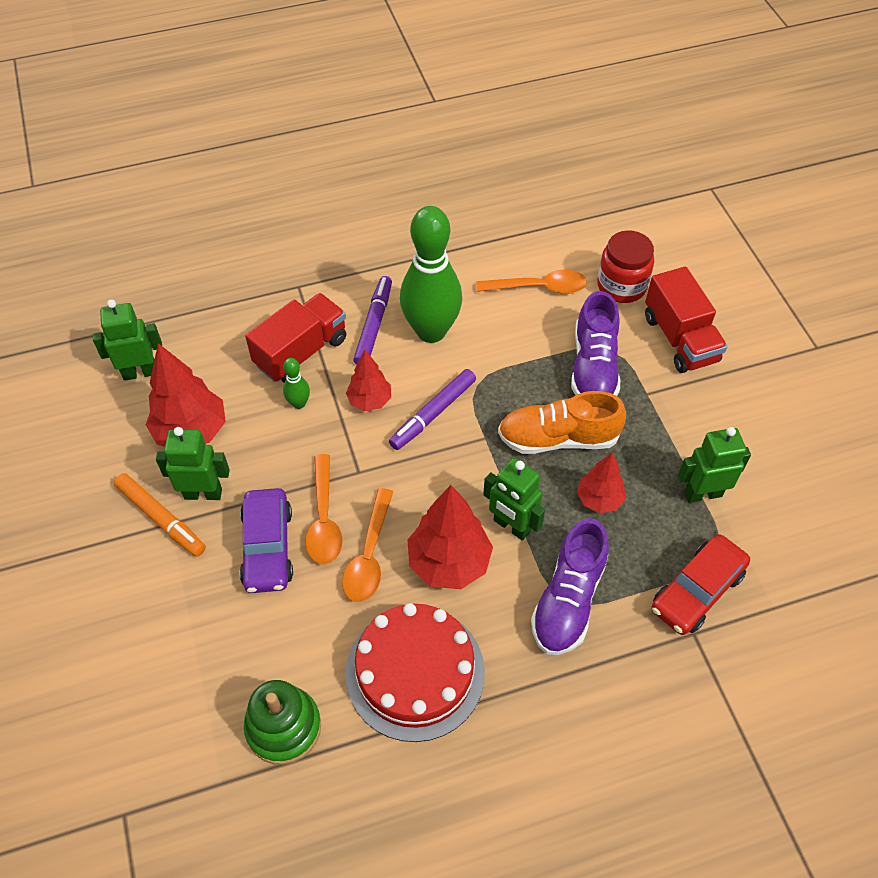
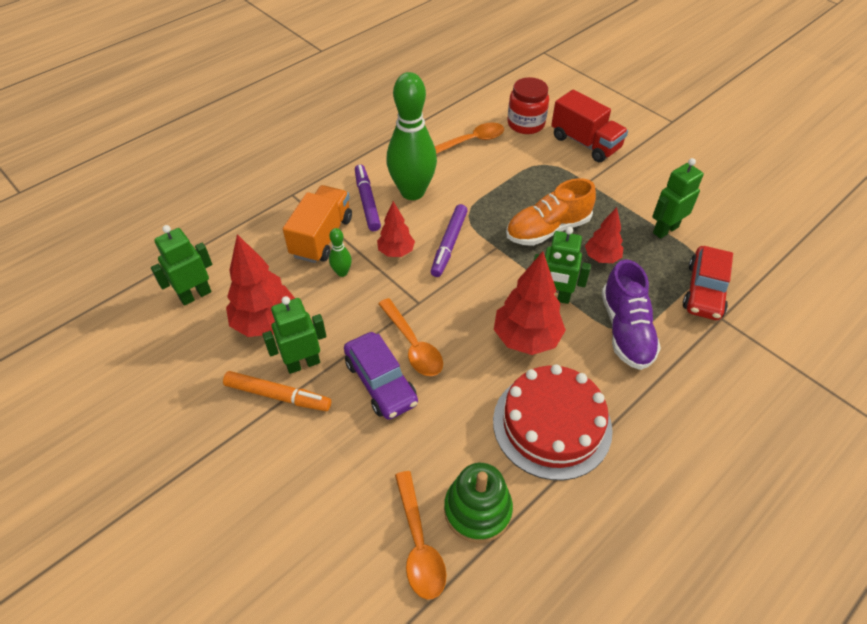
camera: 25 degrees left, 5 degrees down
(301, 352) = (322, 237): red truck -> orange truck
(369, 555) = (463, 356): orange spoon -> orange spoon (418, 543)
(593, 368) = (541, 178): purple shoe -> none

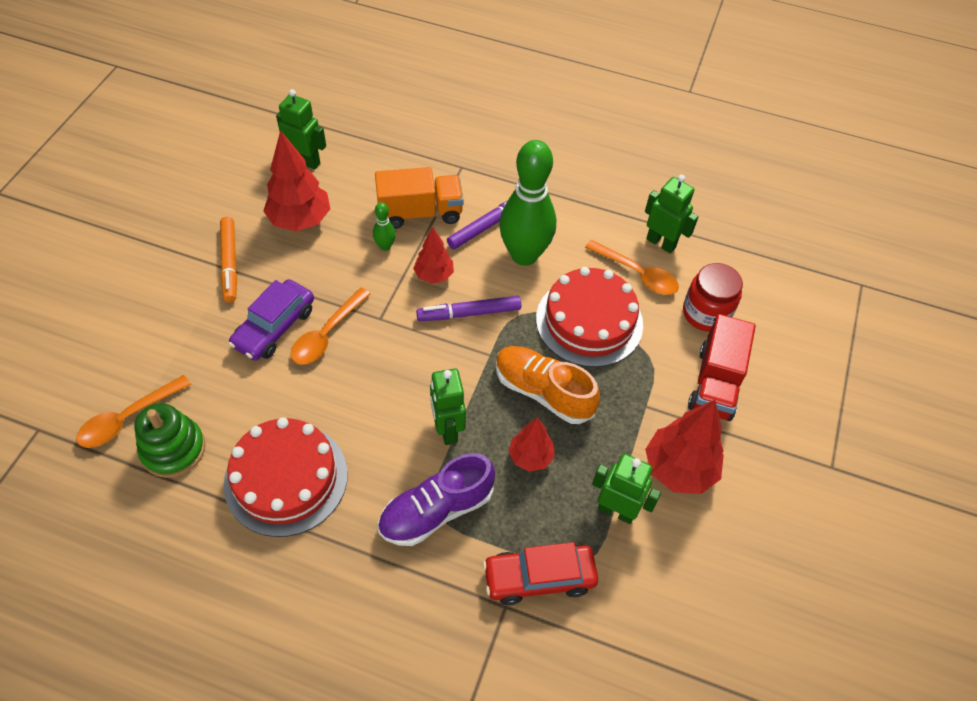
camera: 60 degrees right, 5 degrees up
(303, 363) = (269, 264): green robot -> green robot (661, 243)
(498, 181) = (589, 321): none -> red cake
(526, 339) = (379, 422): red tree -> red tree (678, 469)

